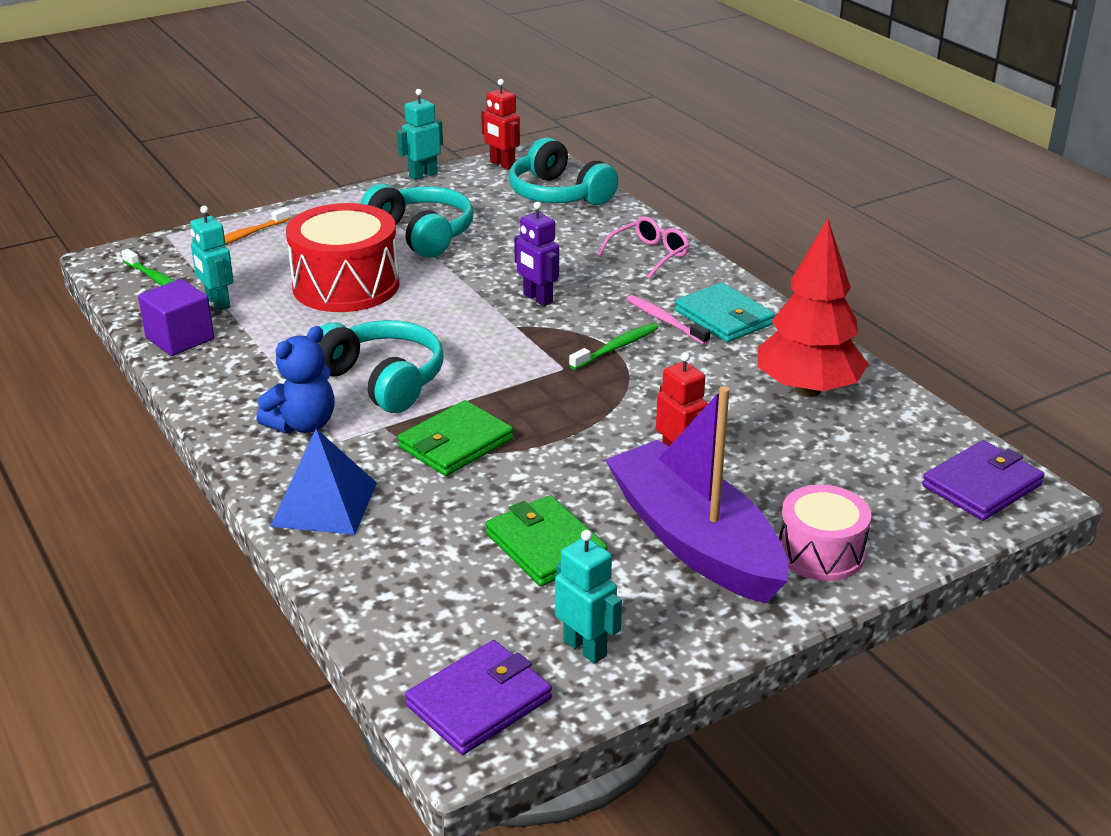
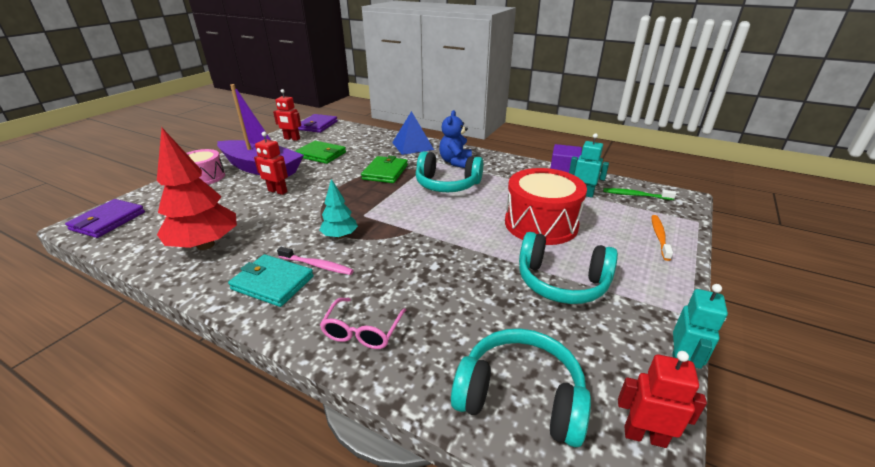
camera: 150 degrees right, 0 degrees up
(537, 299) = (417, 254): purple robot -> none
(585, 648) = (292, 139): turquoise robot -> red robot
(616, 347) = (340, 236): green toothbrush -> turquoise tree

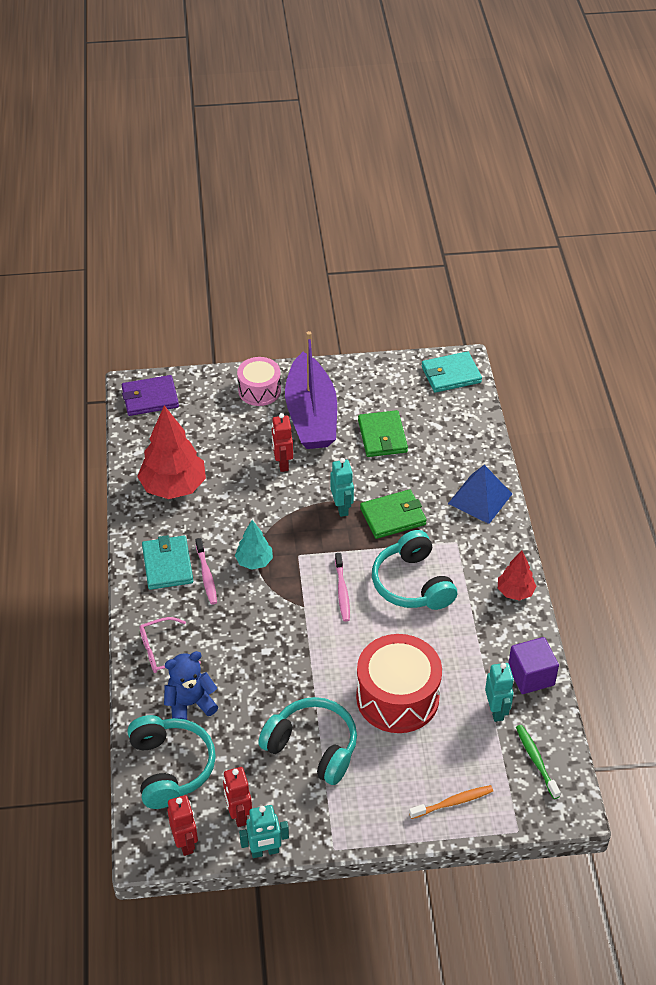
camera: 55 degrees right, 15 degrees up
(292, 139) = (395, 382): red robot -> red robot (238, 815)
(317, 125) = (451, 374): purple wallet -> turquoise wallet
(350, 185) = (342, 507): none -> turquoise robot
(420, 210) = (342, 591): none -> pink toothbrush
(455, 162) = (473, 562): blue teddy bear -> blue teddy bear (190, 704)
(493, 159) = (515, 592): none -> red tree
(561, 282) = (312, 747): turquoise headphones -> turquoise headphones turned 135 degrees clockwise

